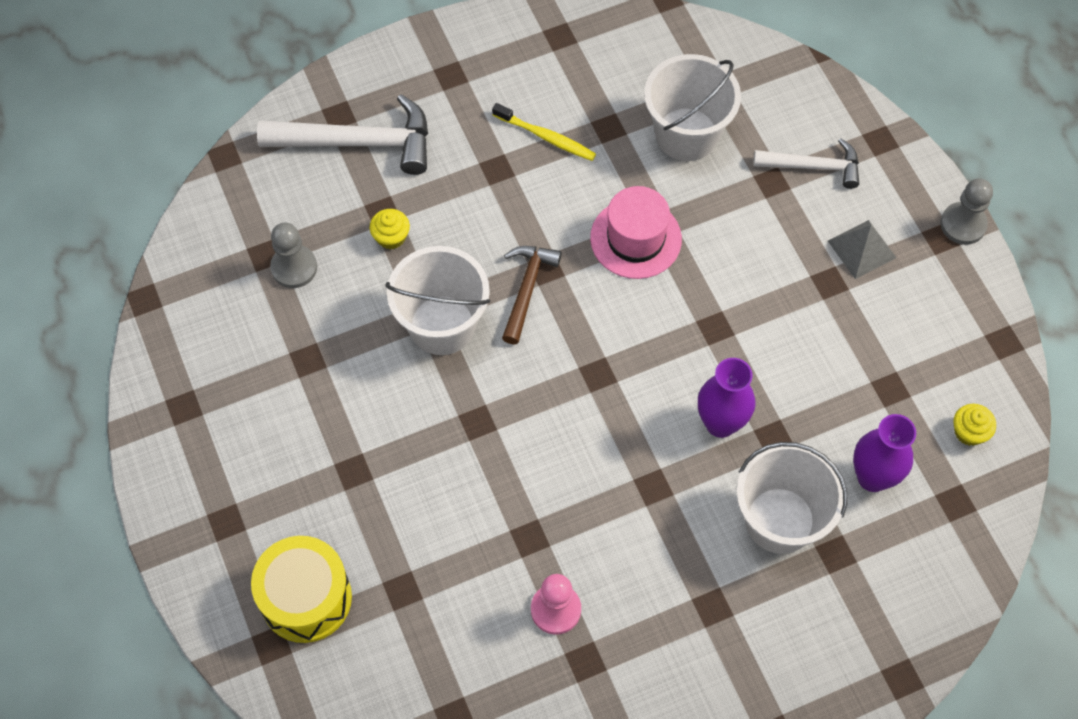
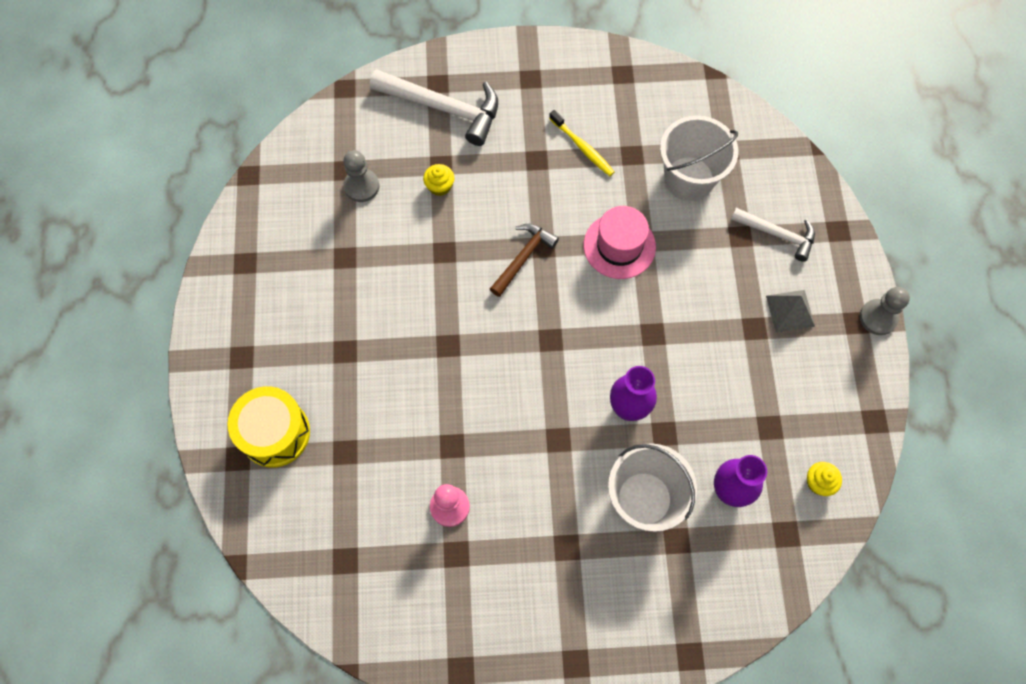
camera: 20 degrees right, 5 degrees up
(442, 325) = (451, 264): white bucket -> none

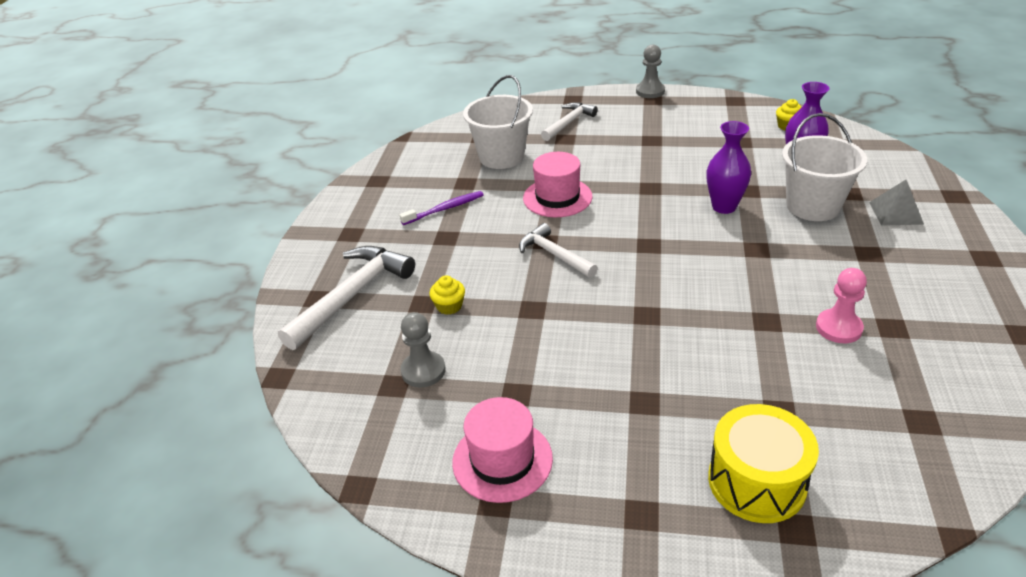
camera: 75 degrees left, 30 degrees down
(280, 260) = (502, 460): none -> pink hat
(523, 258) = (554, 254): brown hammer -> white hammer
(582, 147) = (445, 209): yellow toothbrush -> purple toothbrush
(790, 311) = (638, 124): grey pyramid -> grey pyramid (896, 213)

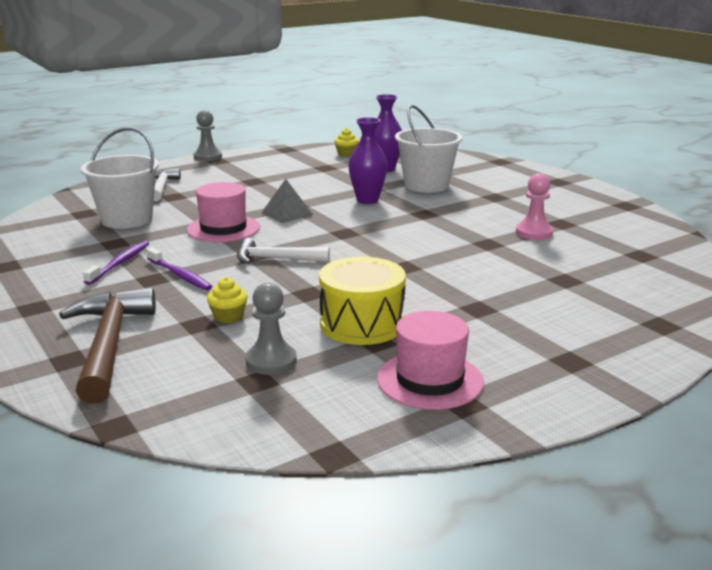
camera: 45 degrees left, 15 degrees down
(352, 296) = (109, 344): white hammer -> brown hammer
(467, 242) = (180, 275): none -> purple toothbrush
(756, 481) = (607, 315): yellow drum -> yellow drum (362, 324)
(896, 213) = (480, 176): grey pyramid -> grey pyramid (287, 213)

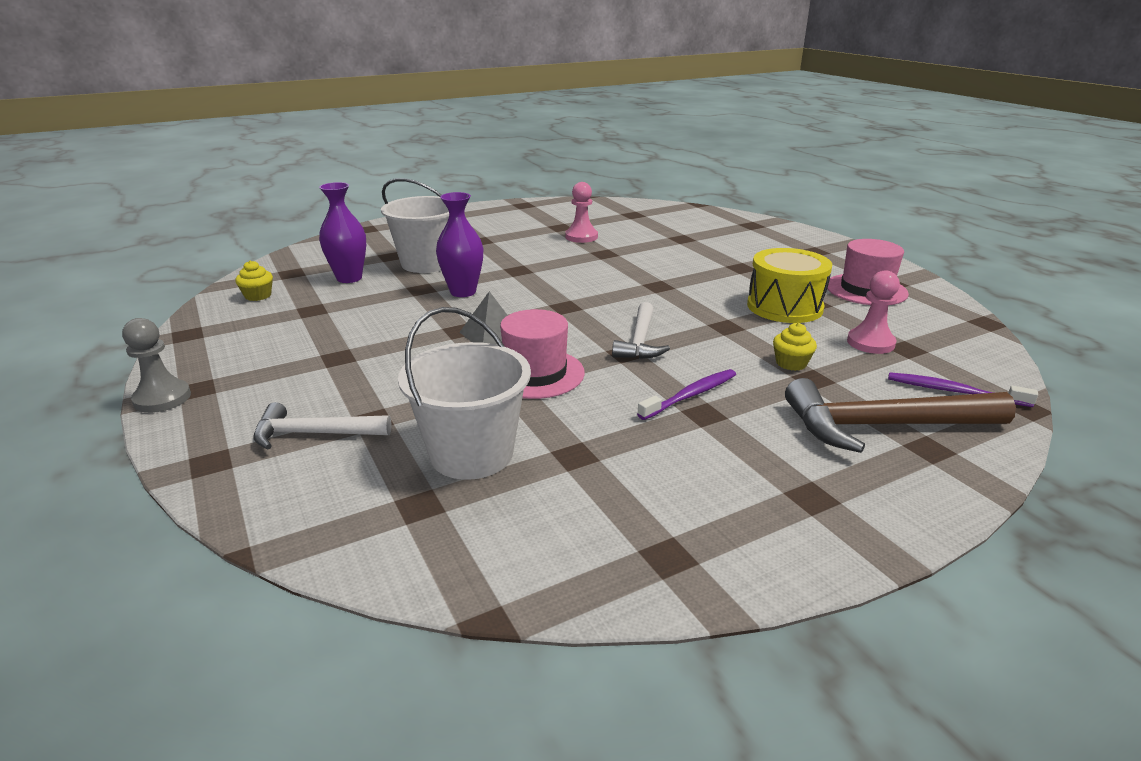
camera: 85 degrees left, 5 degrees up
(120, 263) = (654, 442): purple toothbrush -> purple toothbrush (954, 391)
(271, 361) = (870, 343): grey pawn -> pink pawn

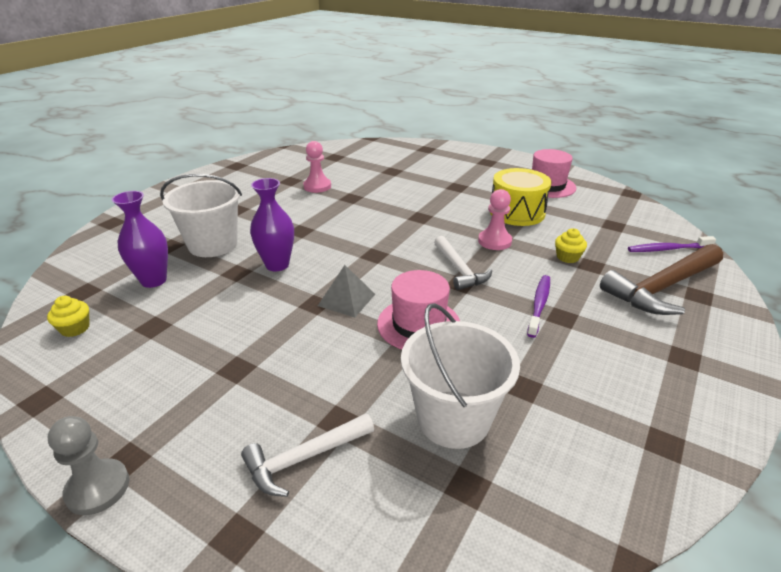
camera: 30 degrees left, 5 degrees up
(870, 343) = (592, 226): pink pawn -> pink pawn (494, 241)

